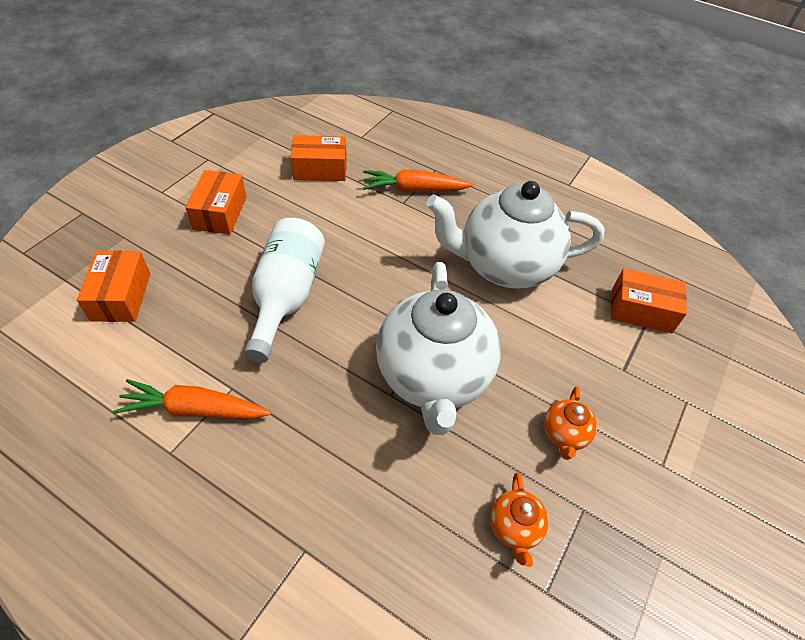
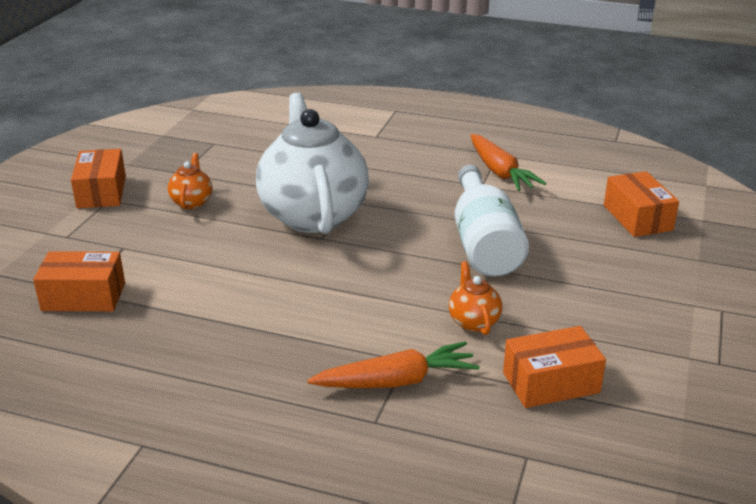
camera: 170 degrees right, 20 degrees down
(195, 409) = (500, 172): orange carrot -> orange carrot turned 75 degrees clockwise
(220, 213) = (626, 301): orange box -> orange box (101, 192)
(504, 266) = (250, 310): white teapot -> none
(514, 528) = (235, 160): orange teapot -> orange teapot (473, 321)

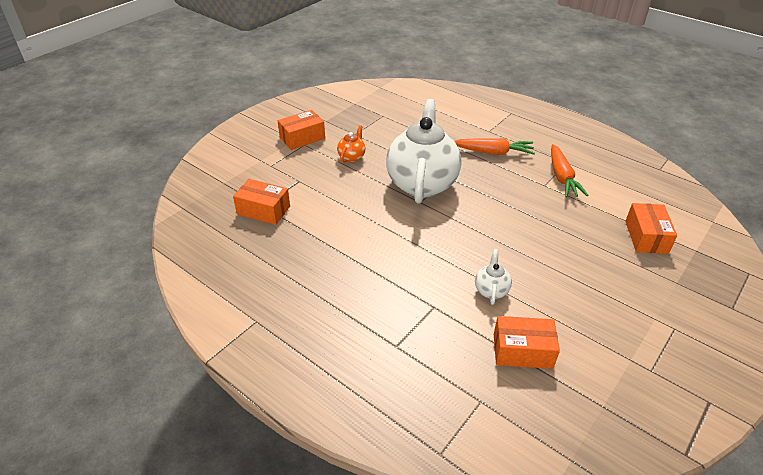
camera: 20 degrees right, 10 degrees up
(101, 192) = (302, 138): orange box -> orange box turned 45 degrees clockwise
(396, 381) = (421, 321): orange carrot -> orange carrot (493, 152)
(473, 321) = (491, 290): orange teapot -> white teapot
(484, 243) = (525, 231): white bottle -> none

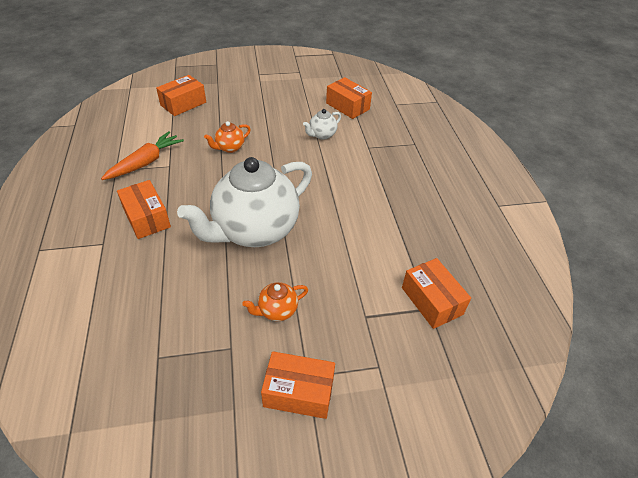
camera: 140 degrees left, 5 degrees up
(493, 152) = (147, 218): orange carrot -> orange box
(535, 224) = (230, 148): none -> orange teapot

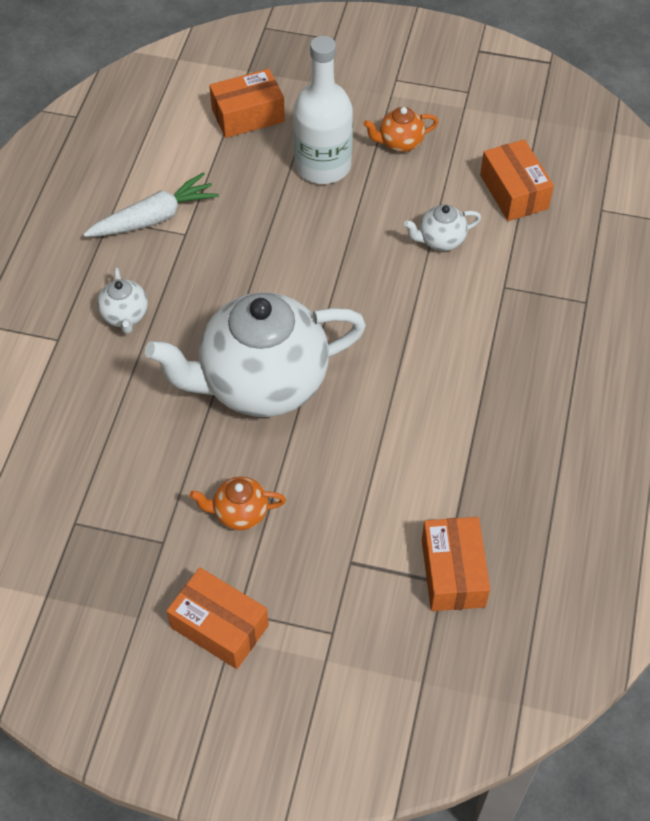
camera: 25 degrees right, 10 degrees up
(145, 162) = (154, 218): orange carrot -> white carrot
(147, 218) = (125, 316): orange box -> white teapot
(230, 148) = (285, 225): orange teapot -> orange teapot (399, 143)
(238, 116) = (323, 165): none -> white bottle

